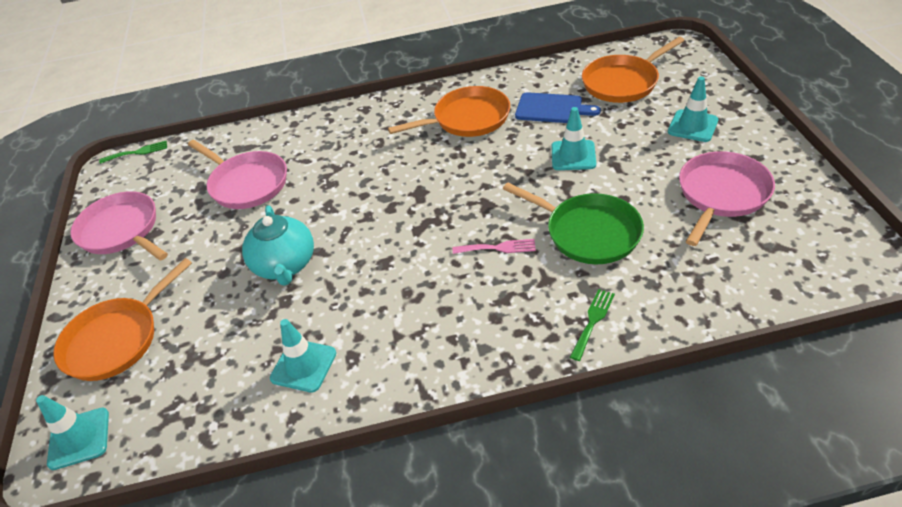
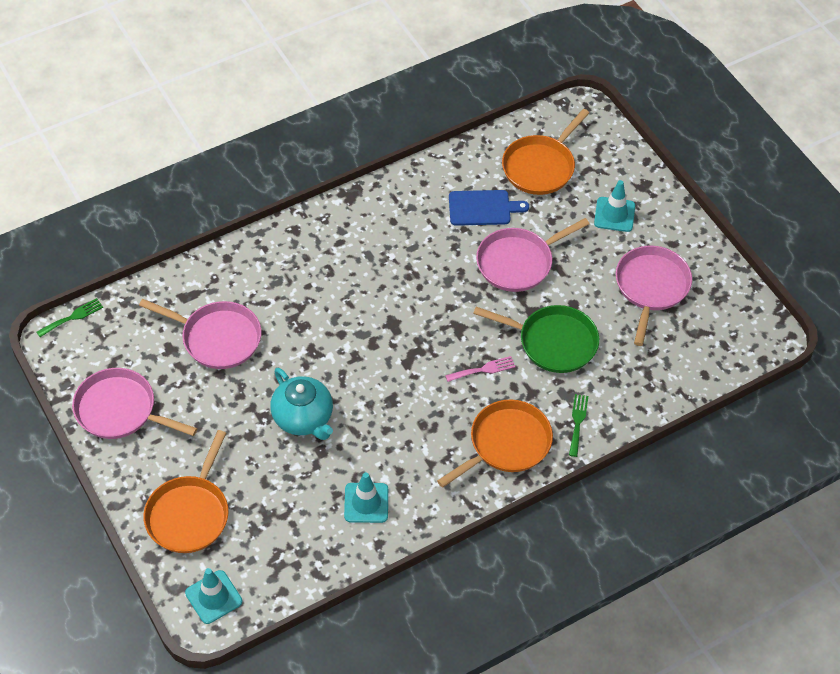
camera: 25 degrees left, 10 degrees up
(467, 119) = (405, 230): orange pan -> orange pan (506, 444)
(573, 155) = (518, 262): turquoise traffic cone -> pink pan

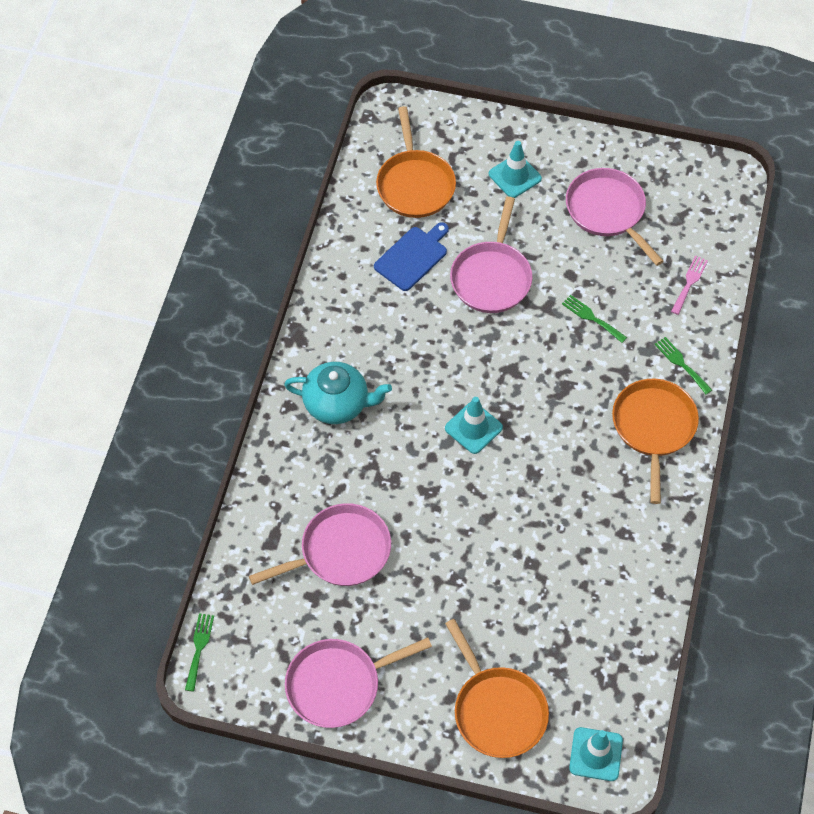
camera: 45 degrees left, 5 degrees up
(303, 418) = (487, 551): turquoise teapot -> turquoise teapot (337, 404)
(366, 503) = (613, 570): turquoise traffic cone -> turquoise traffic cone (473, 428)
(483, 369) = (569, 386): pink fork -> pink fork (689, 283)
(553, 342) = (591, 318): green pan -> green fork

